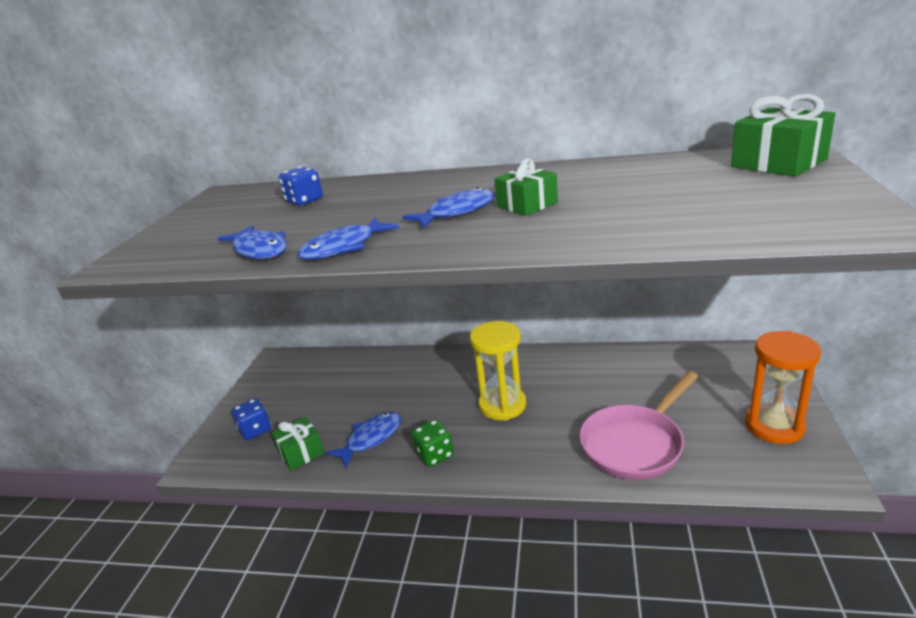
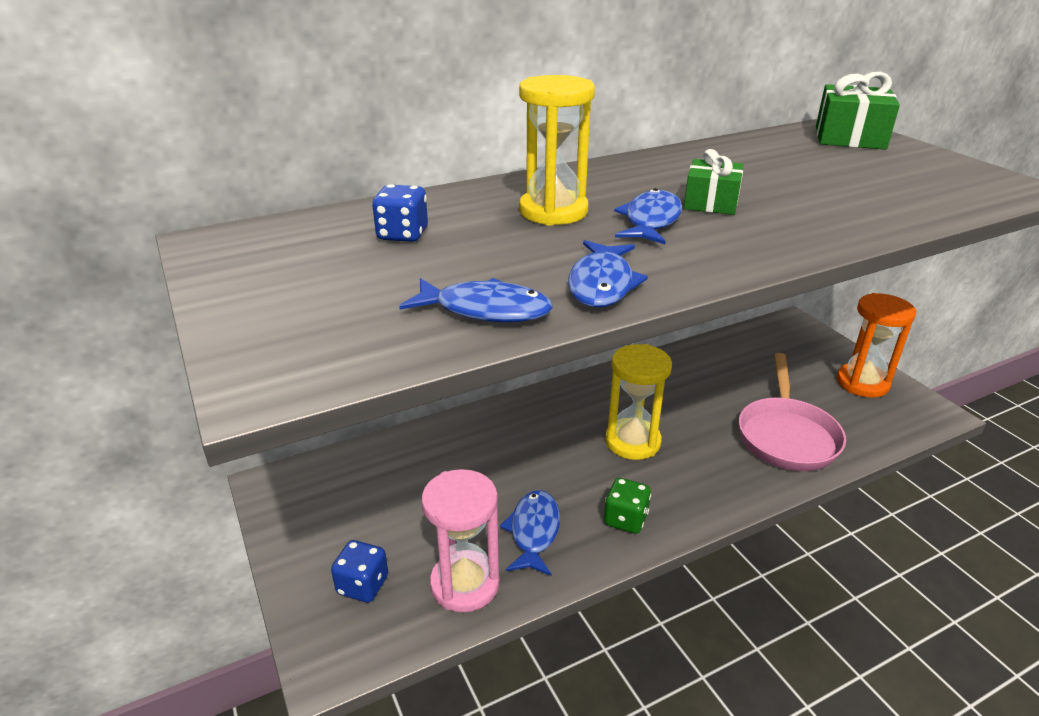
camera: 40 degrees left, 5 degrees up
(301, 452) = (465, 584): green gift -> pink hourglass
(409, 198) = (553, 211): none -> yellow hourglass

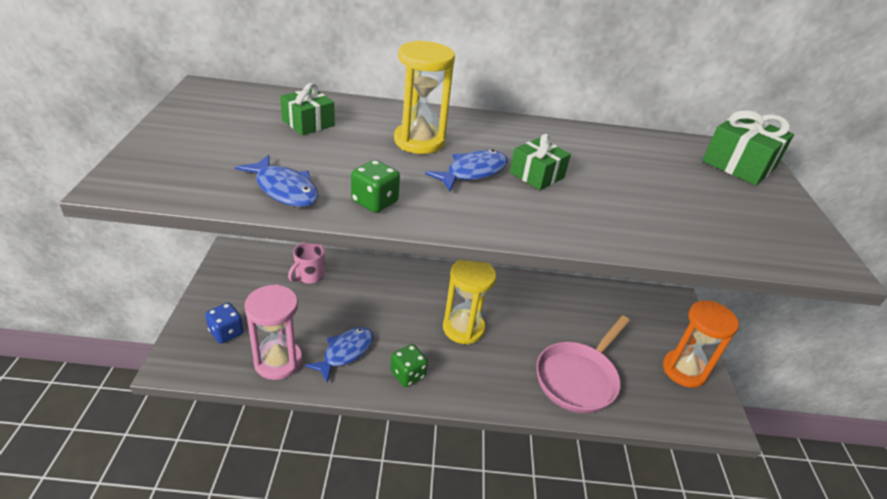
camera: 25 degrees right, 5 degrees up
(402, 234) = (308, 123): blue dice -> green gift
(402, 467) = (309, 276): none -> pink mug
(602, 284) = (374, 202): blue fish -> green dice

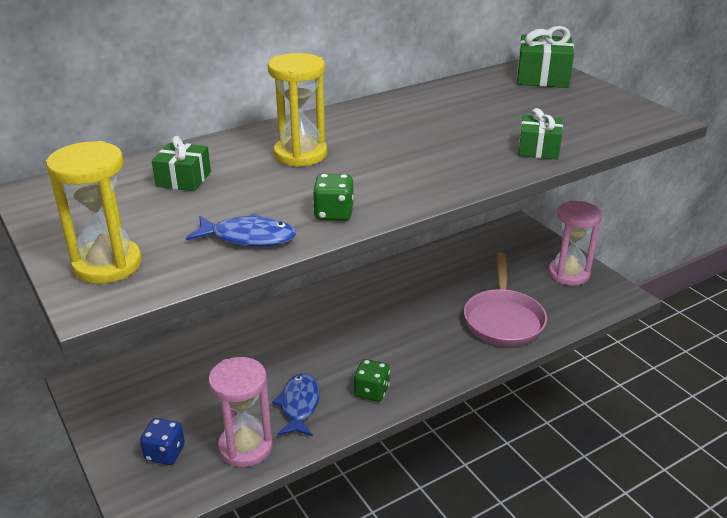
camera: 30 degrees left, 5 degrees down
(309, 276) = (191, 362): pink mug -> none
(463, 328) = (379, 331): yellow hourglass -> yellow hourglass (107, 265)
(473, 172) = (374, 160): blue fish -> none
(537, 175) = (422, 142): green gift -> green gift (538, 149)
(684, 370) = (568, 274): orange hourglass -> pink hourglass

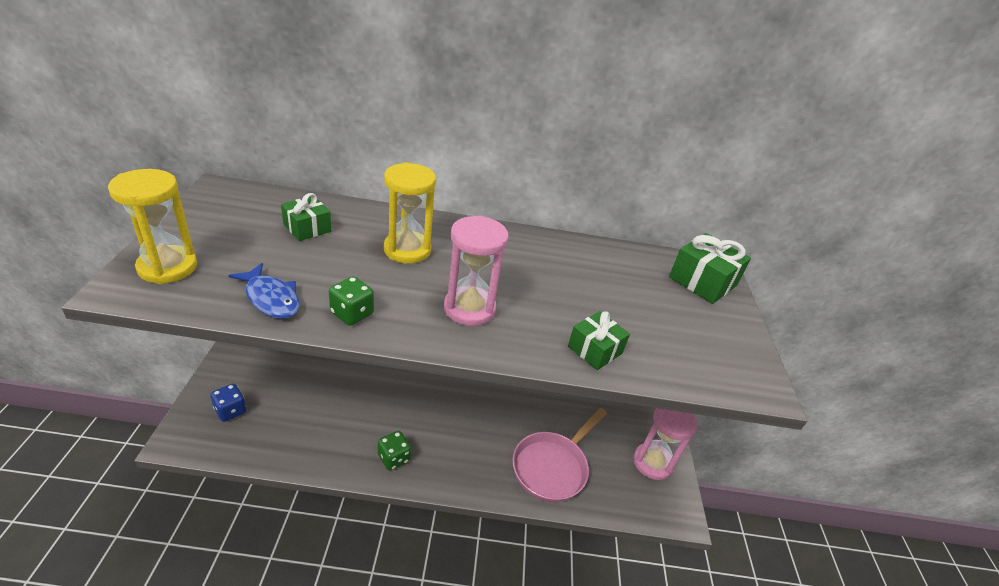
camera: 30 degrees right, 5 degrees up
(245, 447) = (275, 441): pink hourglass -> pink hourglass (469, 309)
(299, 405) = (338, 434): blue fish -> none

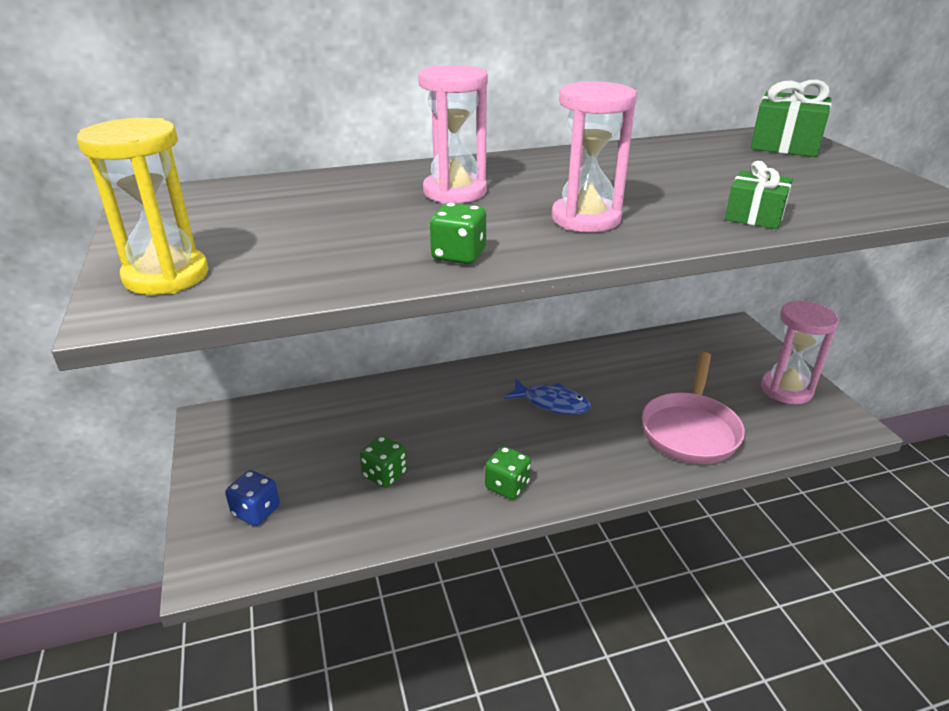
camera: 15 degrees left, 5 degrees down
(271, 298) = (342, 268): blue fish -> blue fish (552, 403)
(307, 228) = (310, 202): green gift -> none
(323, 416) = (385, 475): none -> green dice
(407, 250) = (454, 192): yellow hourglass -> pink hourglass

